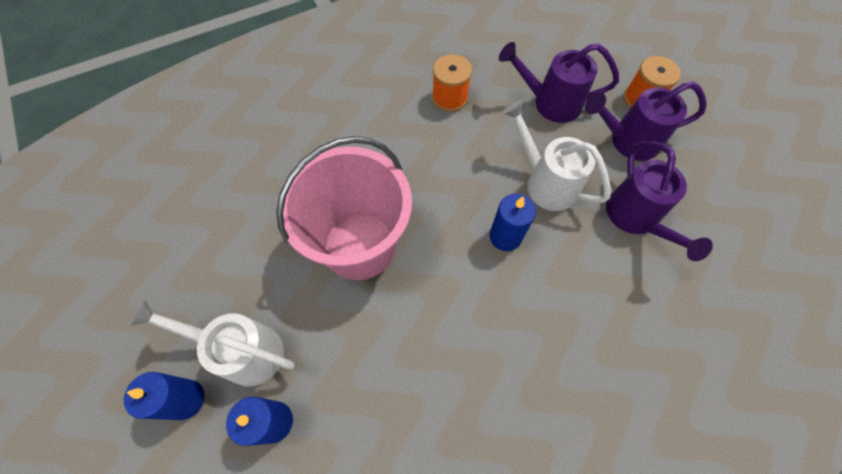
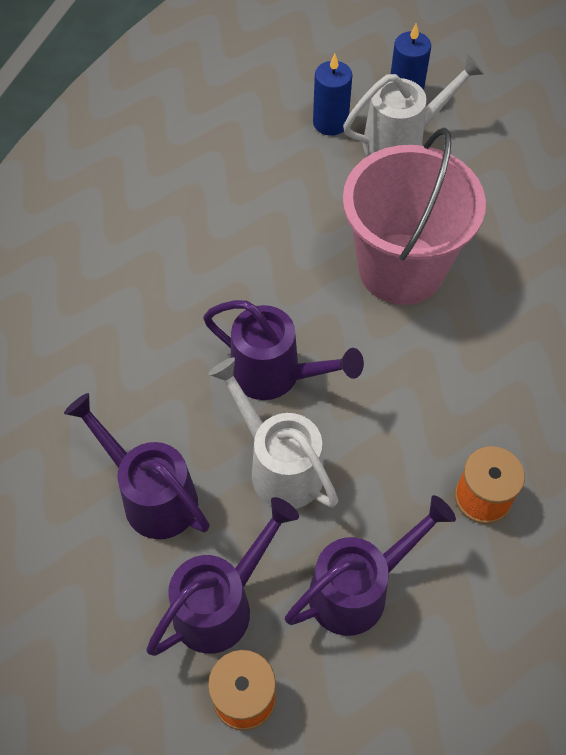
camera: 140 degrees right, 5 degrees down
(505, 236) = (275, 374): blue candle -> purple watering can
(545, 183) = (279, 466): white watering can -> white watering can turned 135 degrees counterclockwise

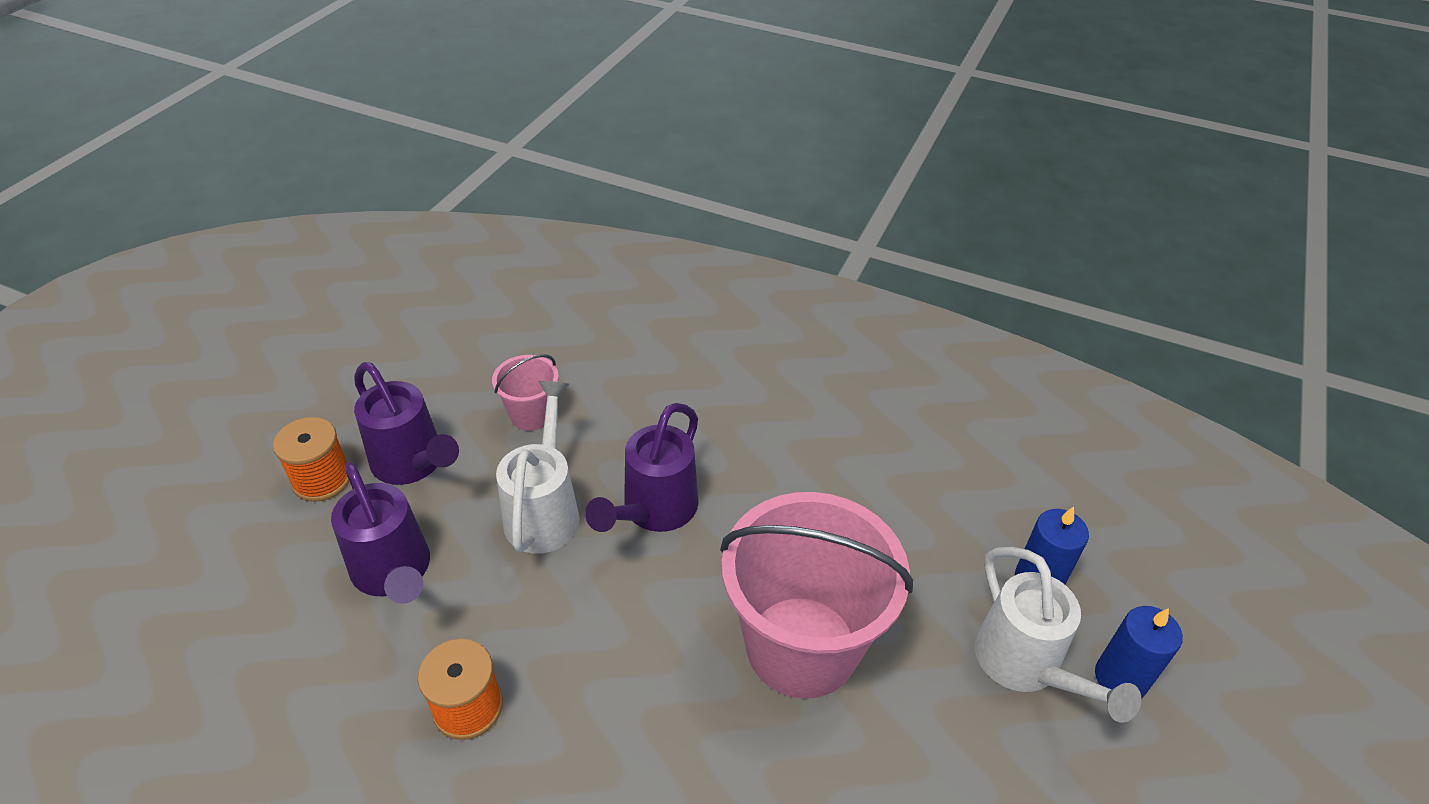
camera: 90 degrees right, 15 degrees down
(152, 496) = (531, 415): purple watering can -> pink bucket
(279, 466) = (544, 511): white watering can -> white watering can turned 45 degrees counterclockwise

